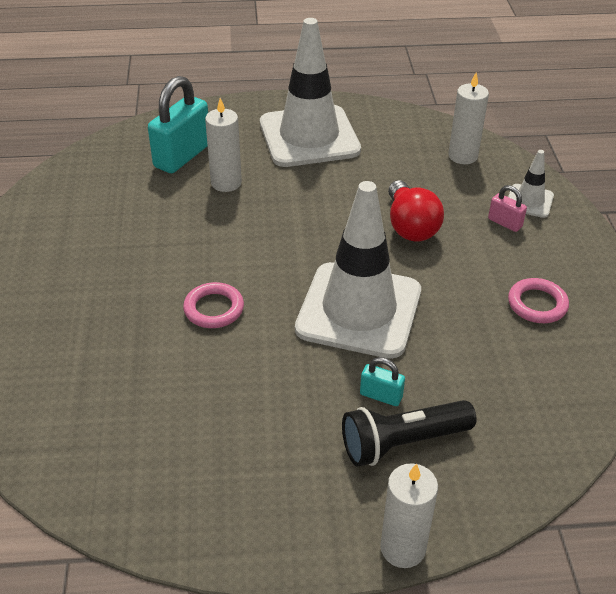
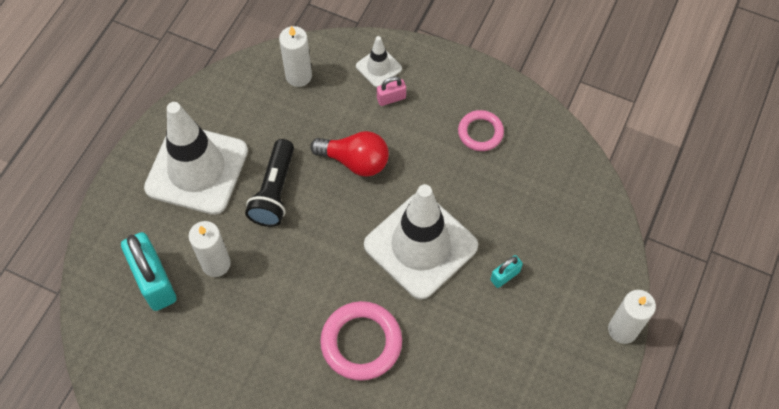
camera: 60 degrees left, 20 degrees up
(214, 309) = (361, 342): pink ring -> pink ring, size x1.61
(402, 443) = (549, 285): black flashlight -> black flashlight (274, 191)

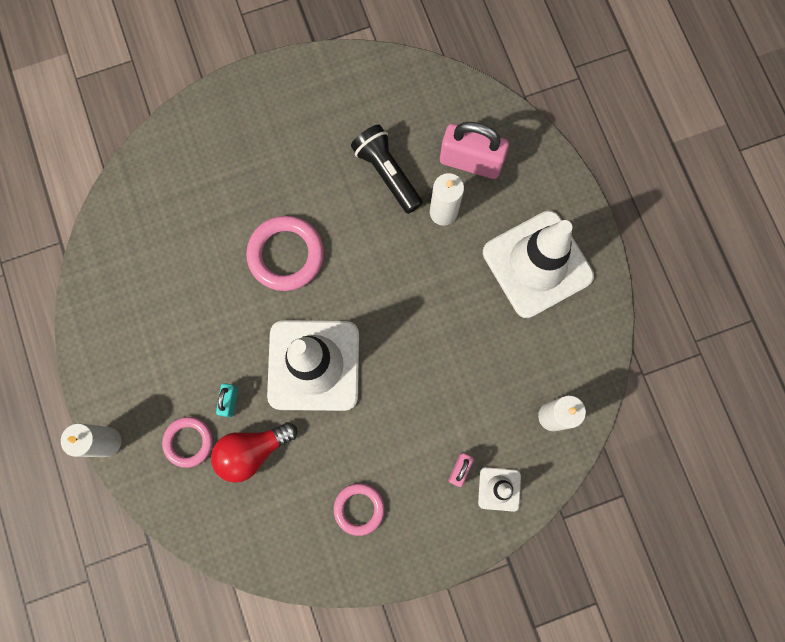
camera: 135 degrees right, 15 degrees up
(154, 281) = (470, 161): turquoise padlock -> pink padlock
(274, 191) = (463, 303): black flashlight -> black flashlight (387, 173)
(355, 161) = (430, 386): red light bulb -> red light bulb (252, 451)
(560, 275) = (188, 442): none -> pink ring

